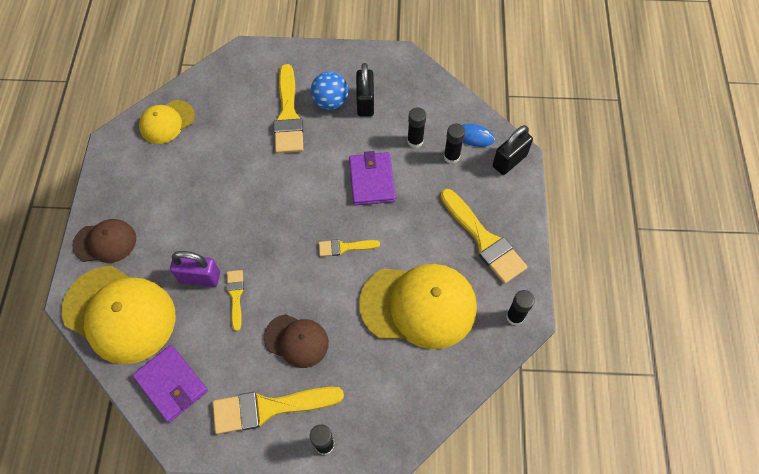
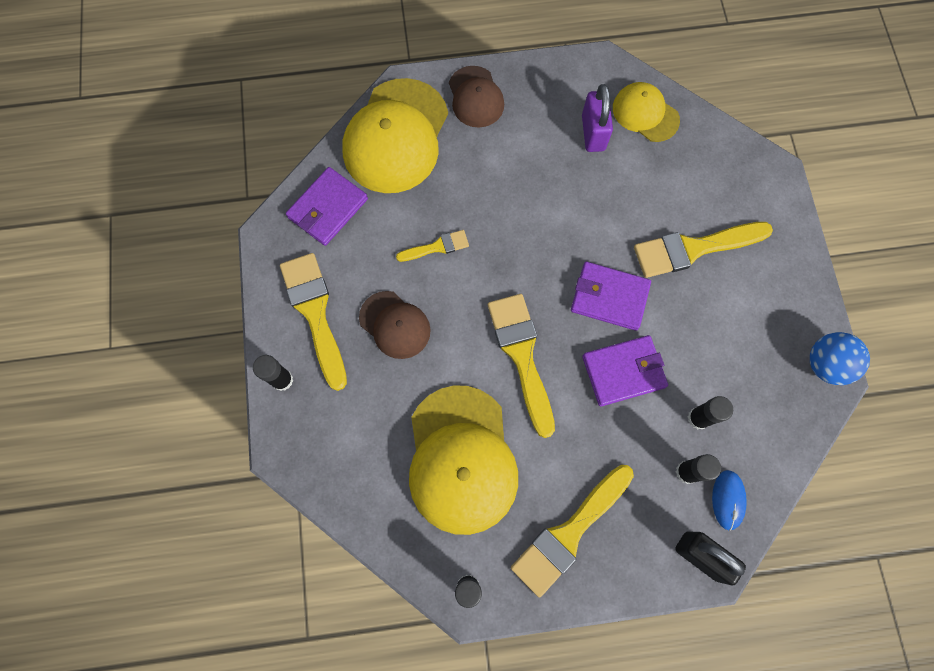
camera: 80 degrees right, 10 degrees up
(199, 277) = (452, 203): purple padlock -> purple padlock (593, 133)
(296, 340) = (395, 325): brown cap -> brown cap turned 60 degrees counterclockwise
(312, 178) = (609, 297): none -> purple wallet
(330, 102) = (729, 296): blue ball -> blue ball (825, 364)
(344, 247) = (522, 356): yellow brush -> yellow brush, size x1.91
(365, 103) = (741, 341): black padlock -> none

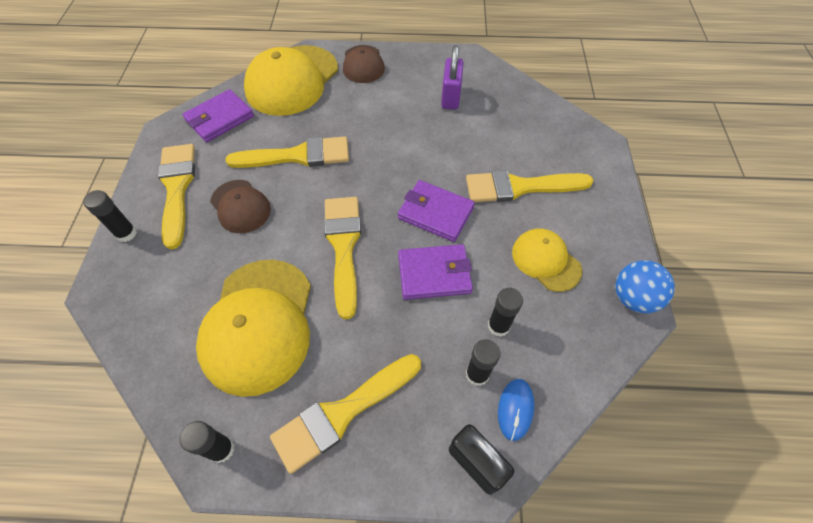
camera: 10 degrees right, 15 degrees down
(437, 247) = (297, 156): yellow brush -> yellow brush, size x1.91
(645, 114) = (497, 90): yellow cap -> yellow cap (546, 261)

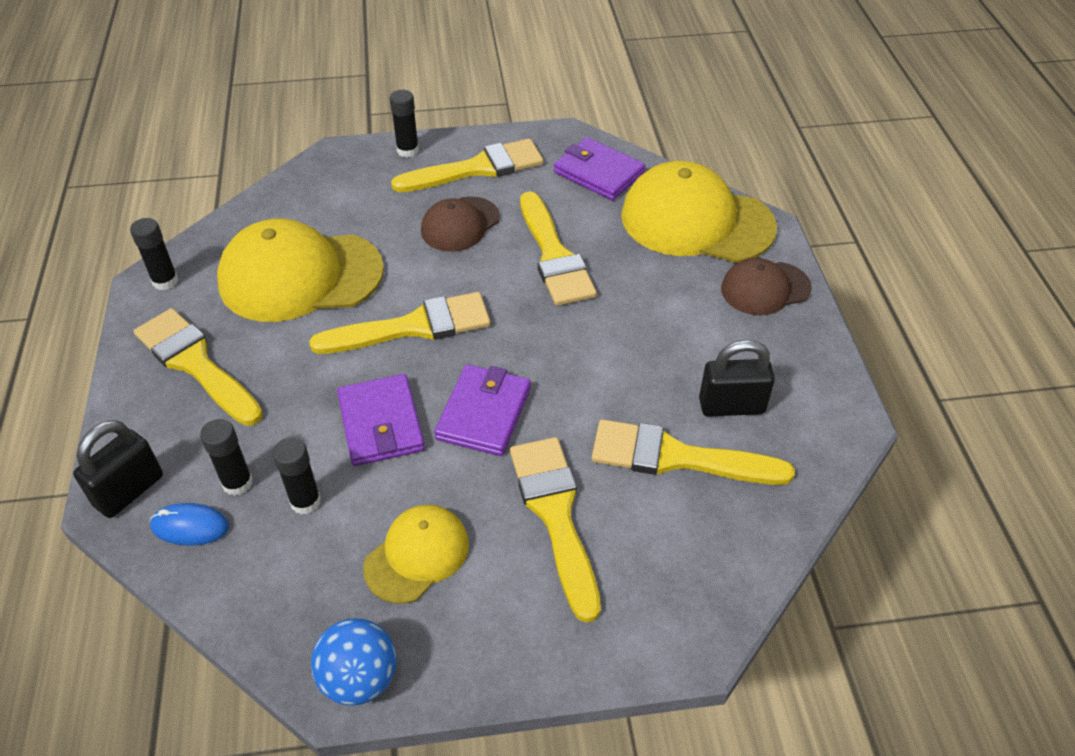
camera: 80 degrees right, 10 degrees down
(450, 97) = (731, 406): purple padlock -> black padlock
(484, 127) = (677, 457): none -> yellow brush

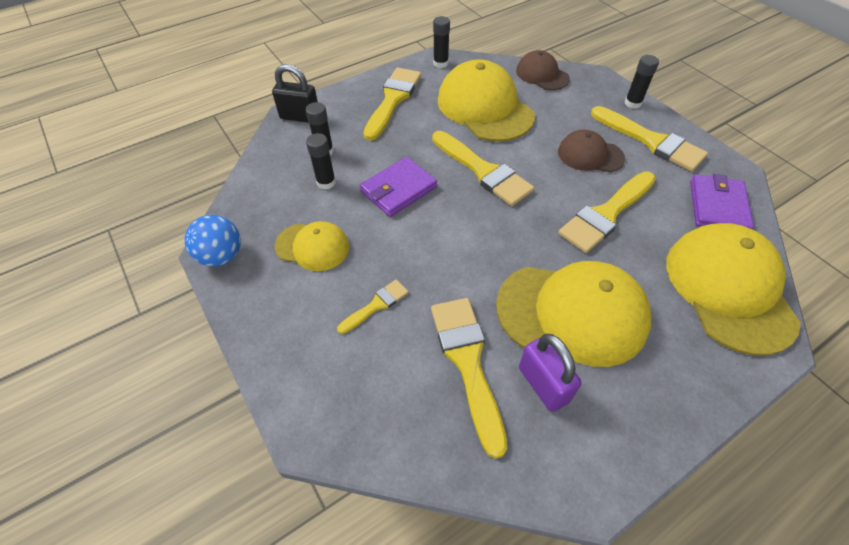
camera: 65 degrees right, 5 degrees up
(190, 527) = (289, 147): blue mouse -> none
(484, 413) = (437, 234): purple wallet -> none
(555, 515) = (376, 305): yellow brush -> yellow brush, size x0.52
(662, 344) = (572, 313): none -> yellow cap
(731, 406) = (543, 384): black padlock -> purple padlock
(765, 288) = (696, 368): brown cap -> brown cap (542, 75)

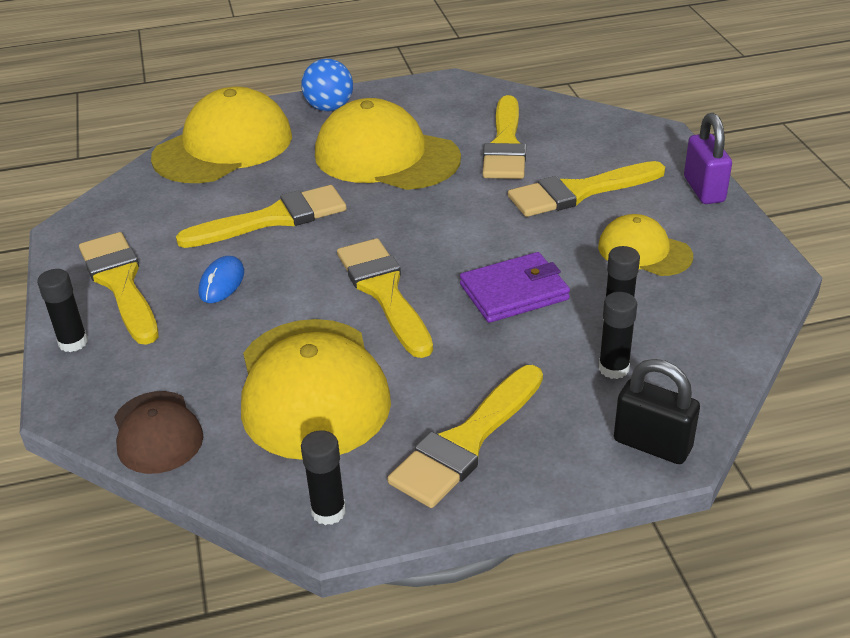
camera: 160 degrees left, 15 degrees down
(221, 256) = (762, 262): blue ball -> blue ball (329, 108)
(376, 305) = (579, 192): yellow brush -> yellow brush, size x1.91
(543, 384) = (447, 125): purple padlock -> purple padlock (704, 190)
(590, 155) = (222, 283): brown cap -> blue mouse
(718, 206) = (141, 203): purple wallet -> none
(729, 289) = (223, 147): yellow cap -> yellow cap turned 150 degrees counterclockwise

